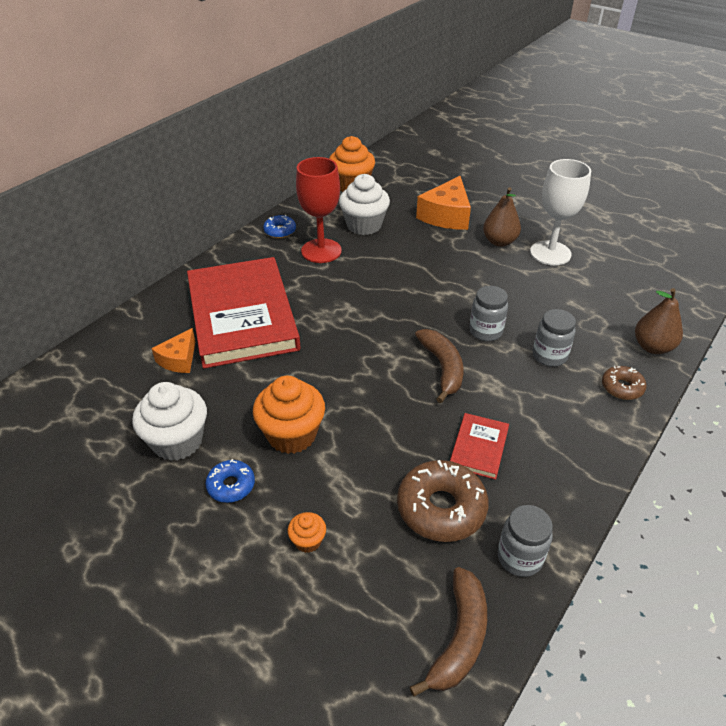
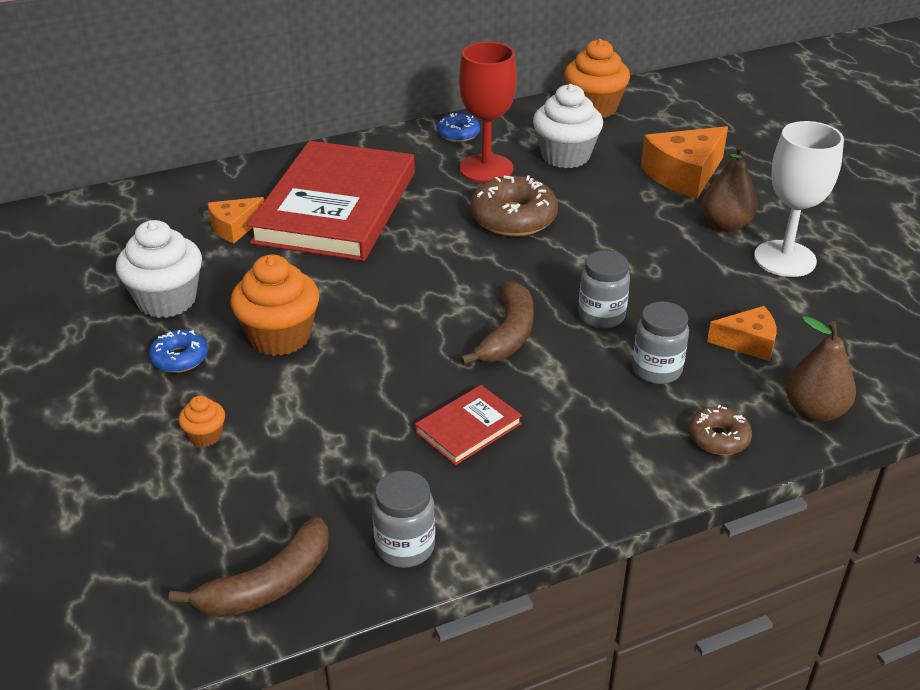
camera: 30 degrees right, 5 degrees down
(441, 508) = (367, 466): brown donut -> brown donut (513, 218)
(580, 316) = (748, 342): none -> orange cheese

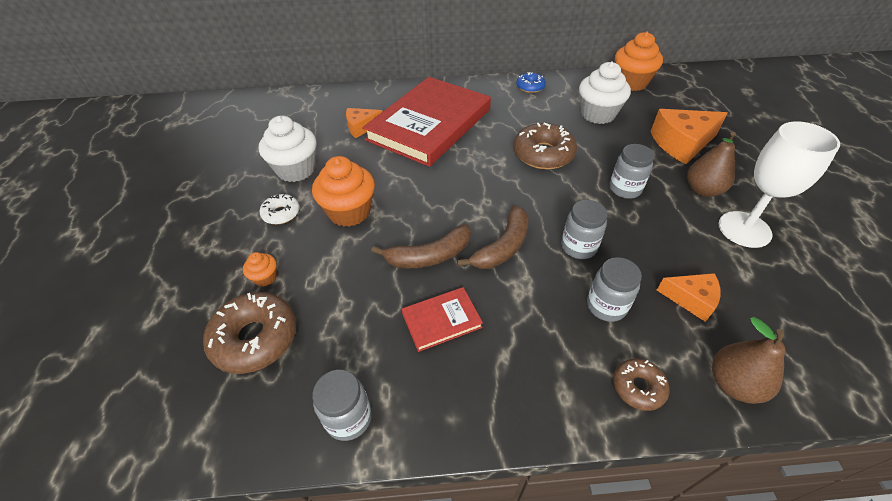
camera: 20 degrees right, 10 degrees up
(179, 358) = (281, 213): blue donut -> white donut
(235, 502) = (255, 338): none -> brown donut
(268, 584) = (239, 420): brown banana -> brown banana (429, 256)
(486, 169) = (539, 114): red goblet -> none
(633, 241) = (625, 189): none -> grey jar

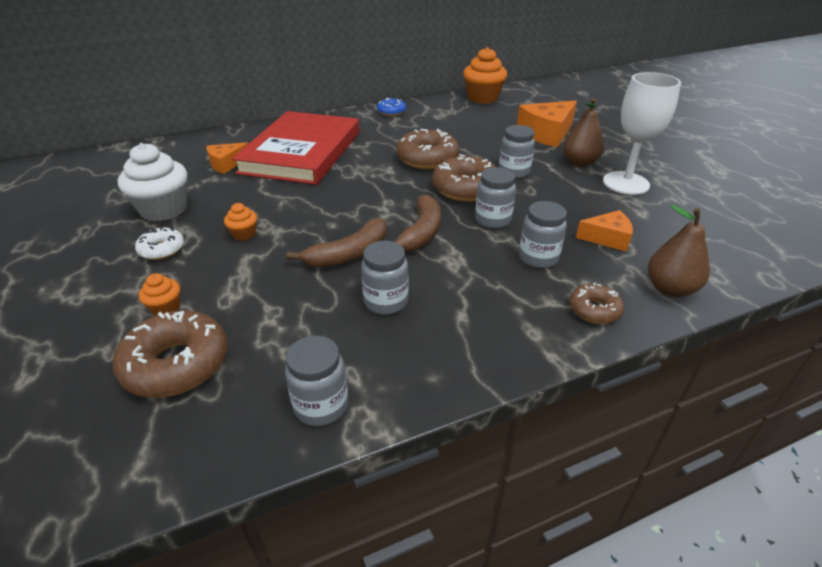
camera: 20 degrees left, 10 degrees down
(349, 212) = (244, 234): orange cupcake -> orange cupcake, size x0.48
(441, 320) = (386, 302): red book -> grey jar
(567, 200) = (466, 188): none -> brown donut
(598, 114) = (464, 123): white cupcake -> none

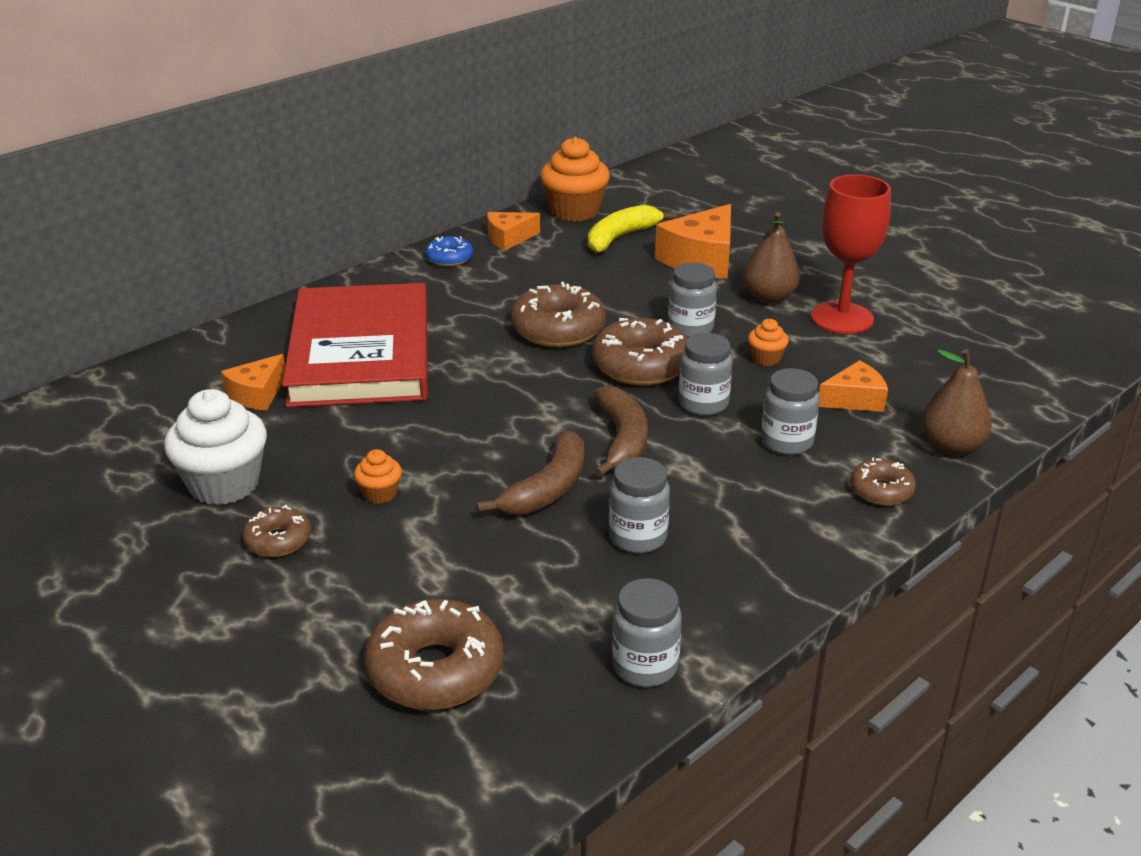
camera: 20 degrees left, 5 degrees down
(162, 249) = (278, 540): white donut -> brown donut
(166, 308) = (359, 612): orange cupcake -> orange cupcake (766, 358)
(433, 106) = (508, 238): none -> orange cheese
(502, 115) = (621, 237): none -> yellow banana
(626, 183) = (842, 318): white goblet -> red goblet

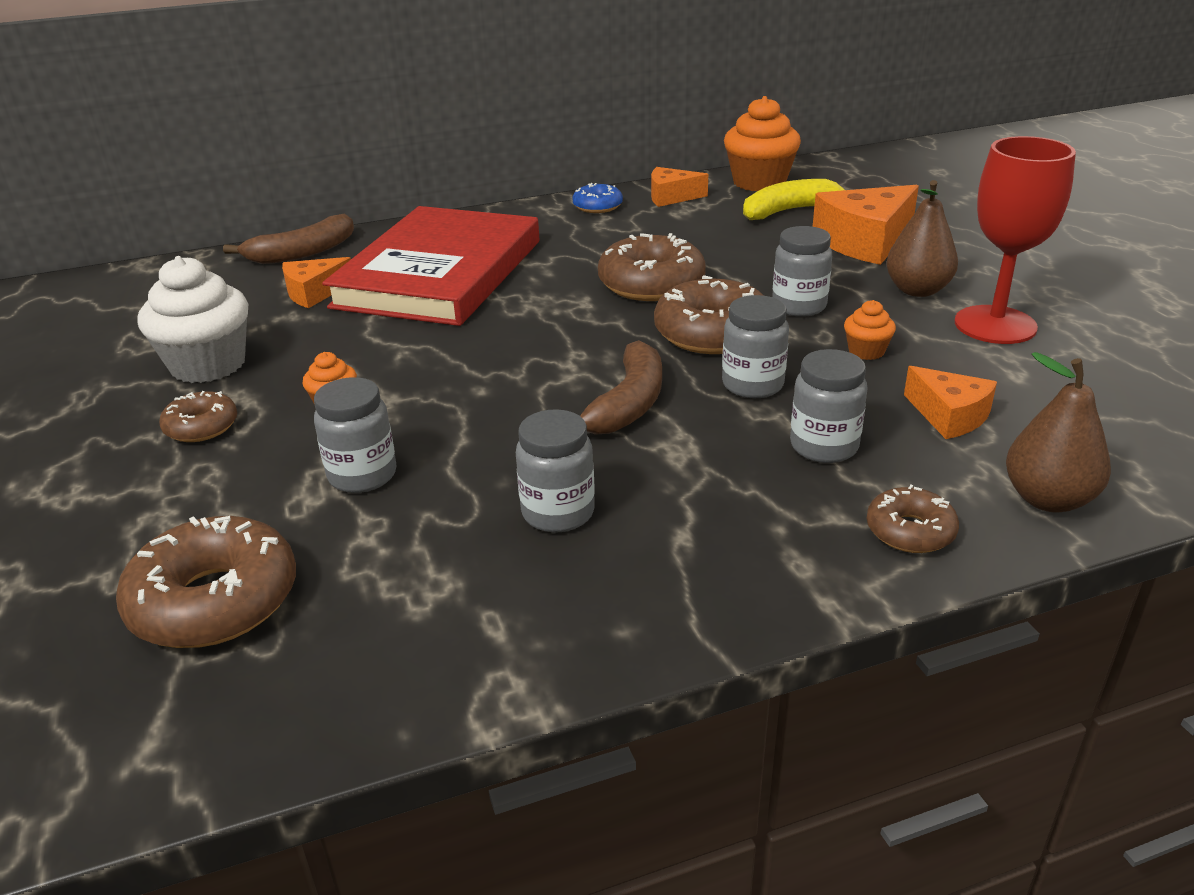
camera: 25 degrees right, 0 degrees up
(547, 489) = (504, 437): brown banana -> brown banana (302, 253)
(645, 666) = (438, 669): grey jar -> grey jar (362, 475)
(855, 399) = (949, 416): orange cheese -> orange cheese turned 45 degrees clockwise

